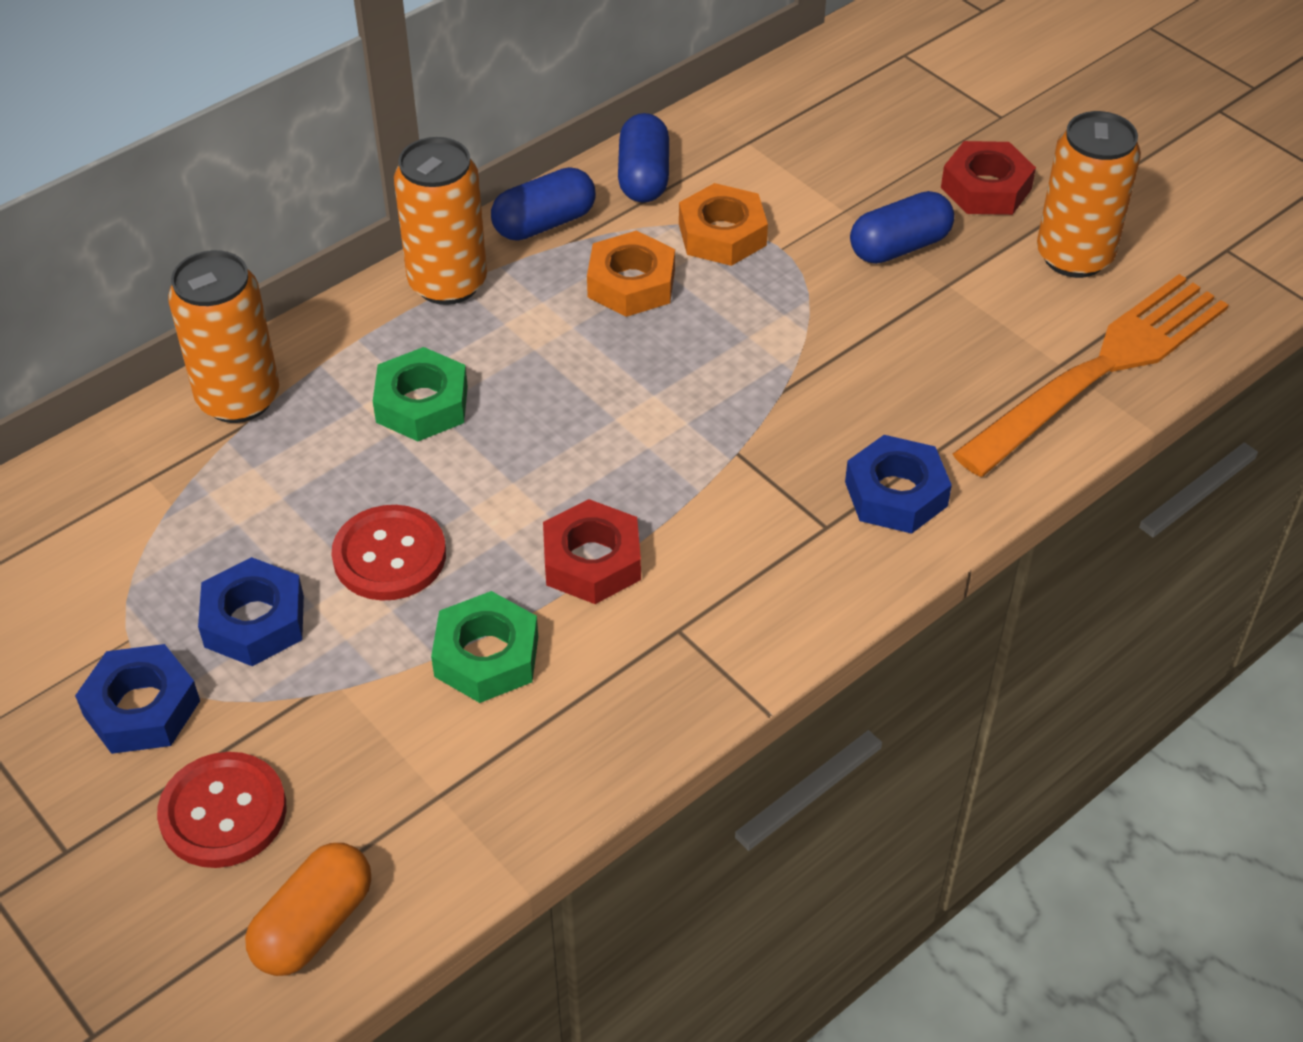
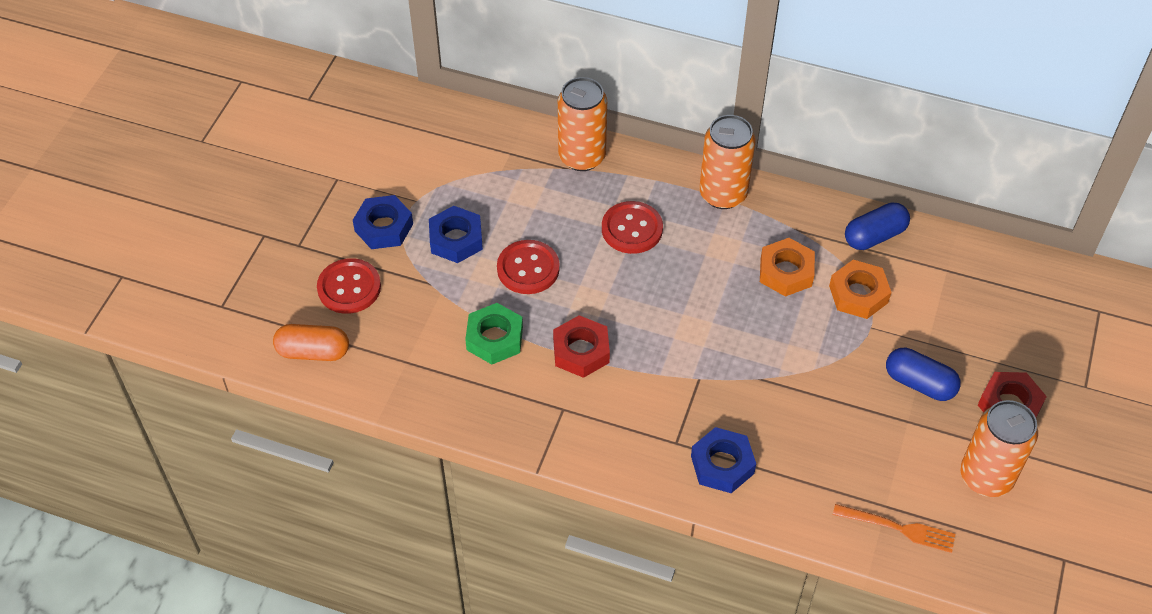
camera: 60 degrees right, 5 degrees up
(422, 404) = (632, 229): green nut -> red button
(544, 223) = (800, 211): blue capsule -> none
(1102, 368) = (899, 528): orange fork -> orange fork, size x0.49

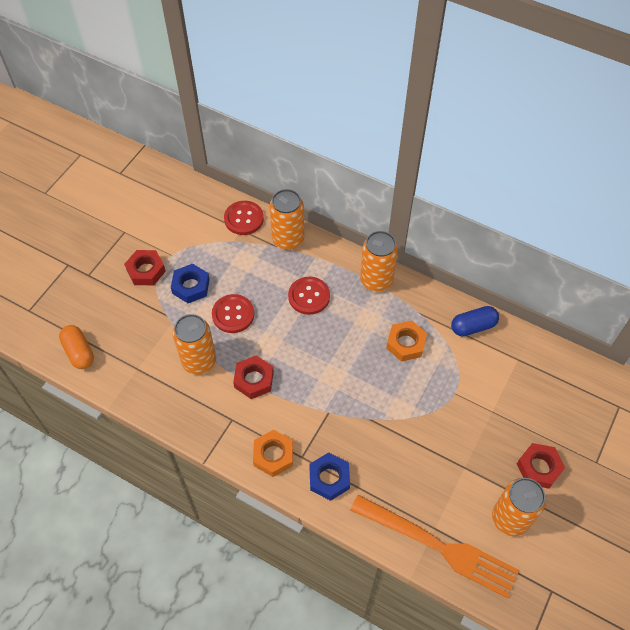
camera: 10 degrees right, 5 degrees up
(313, 352) = (79, 352): orange capsule -> orange capsule turned 45 degrees clockwise
(349, 287) = (113, 310): red button -> red button (244, 219)
(383, 227) = (146, 270): blue nut -> red nut
(494, 338) = (199, 361): green nut -> orange can
(858, 294) = (452, 367): orange nut -> orange nut (273, 455)
(899, 528) = (440, 547): orange fork -> orange fork, size x2.05
(919, 383) = (479, 440): blue capsule -> none

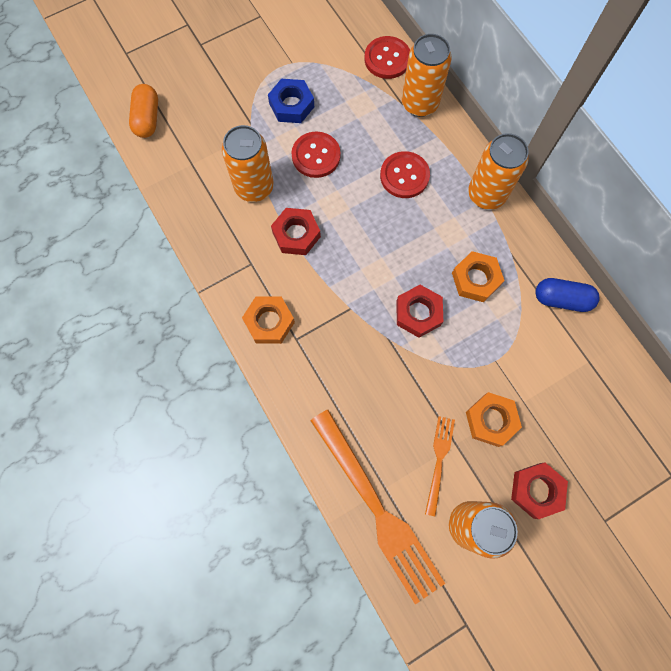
camera: 30 degrees right, 15 degrees up
(146, 270) = (257, 67): red nut -> red nut (418, 313)
(329, 478) = (310, 376): blue nut -> none
(460, 485) = (439, 460): none -> orange fork
(478, 437) = (491, 420): none -> orange nut

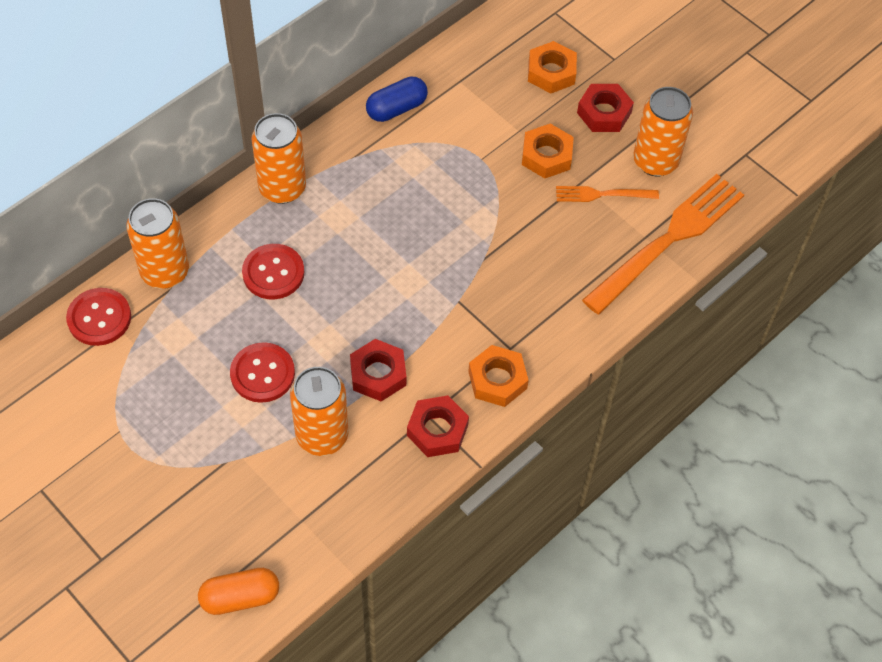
camera: 105 degrees left, 15 degrees down
(291, 105) = (189, 417): blue nut -> none
(418, 313) = (447, 234): red nut -> red nut (437, 430)
(476, 279) = (392, 186): orange nut -> orange nut (551, 72)
(561, 299) = (396, 108): blue capsule -> blue capsule turned 60 degrees clockwise

